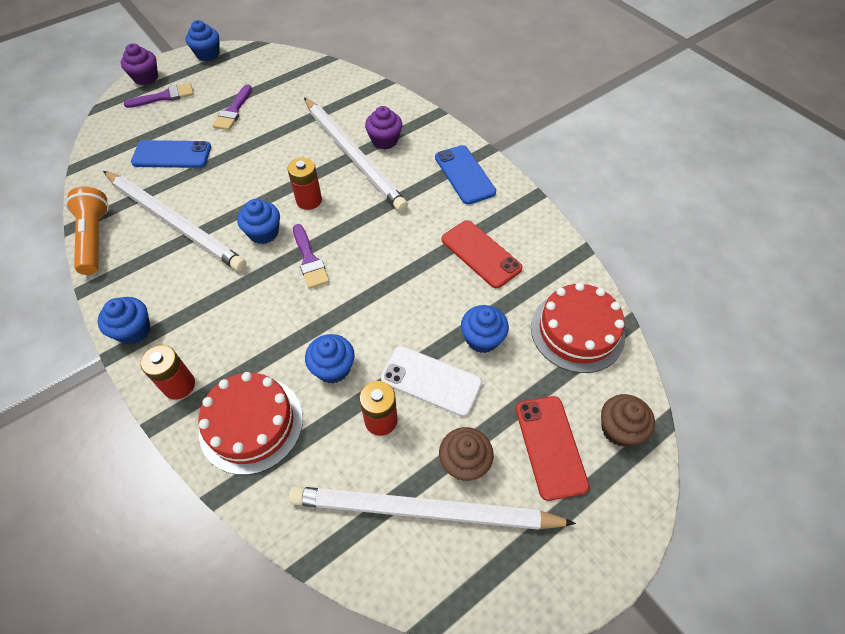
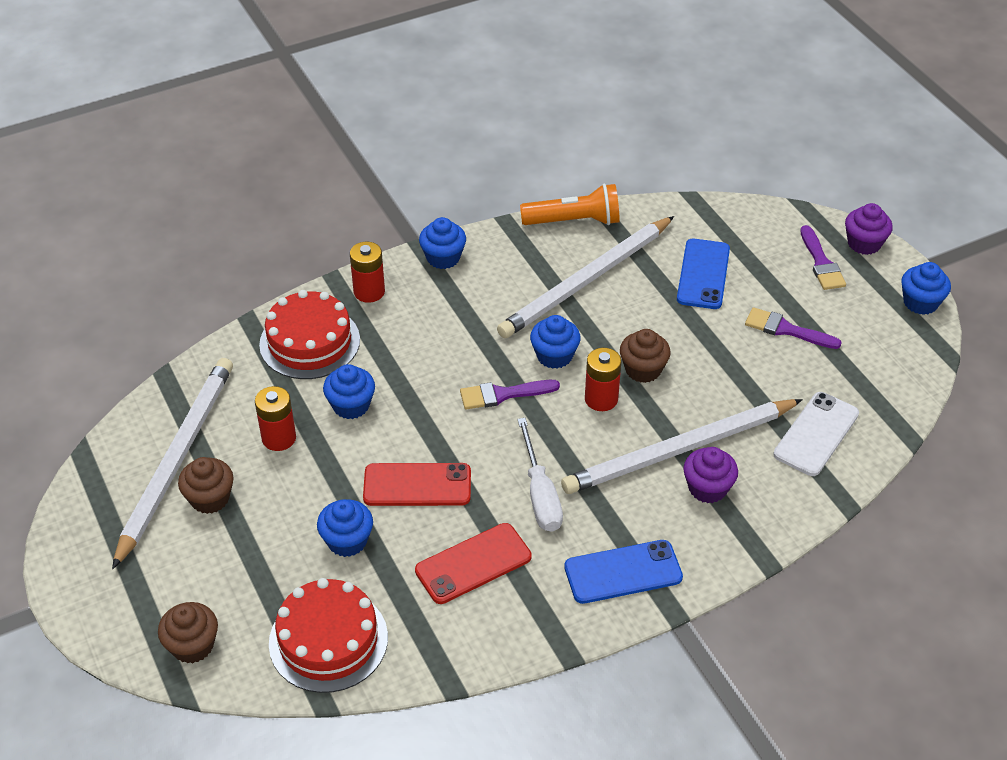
camera: 100 degrees right, 10 degrees down
(276, 180) = (643, 369): none -> brown cupcake
(407, 224) = (540, 494): none -> white screwdriver
(431, 381) = (309, 485): white phone -> white phone (816, 434)
(550, 446) = (198, 575): red phone -> red phone (417, 485)

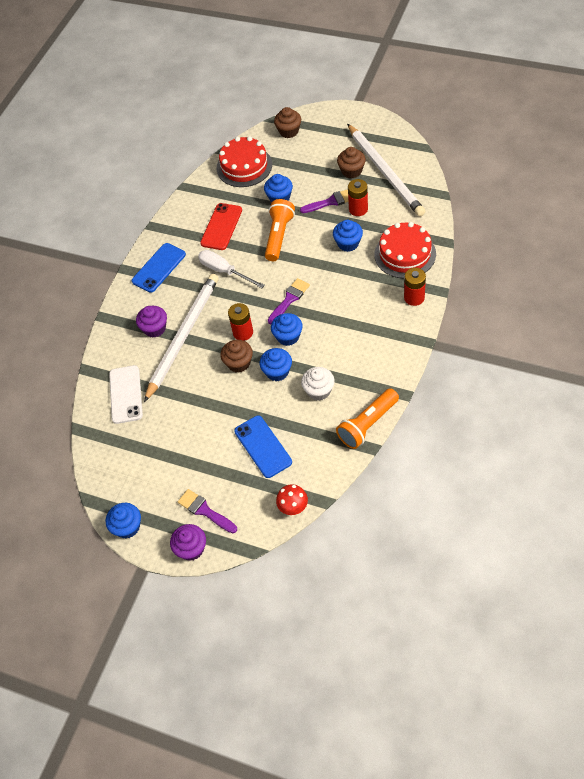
camera: 145 degrees right, 10 degrees up
(417, 485) = (278, 236): red phone -> orange flashlight
(443, 257) = (405, 344): blue cupcake -> blue cupcake (277, 371)
(586, 281) = (318, 390): white pencil -> white cupcake
(727, 209) = (293, 508): none -> red mushroom
(786, 329) = (188, 445): purple brush -> purple brush (331, 202)

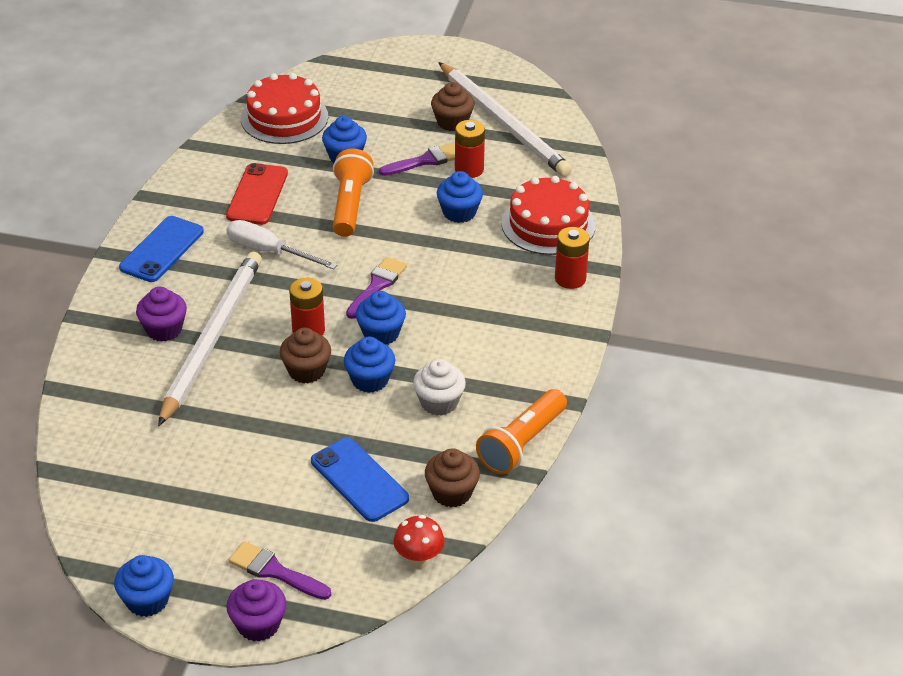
camera: 15 degrees left, 15 degrees down
(126, 394) = (125, 419): white phone -> none
(289, 131) = (349, 73): brown cupcake -> brown cupcake (452, 493)

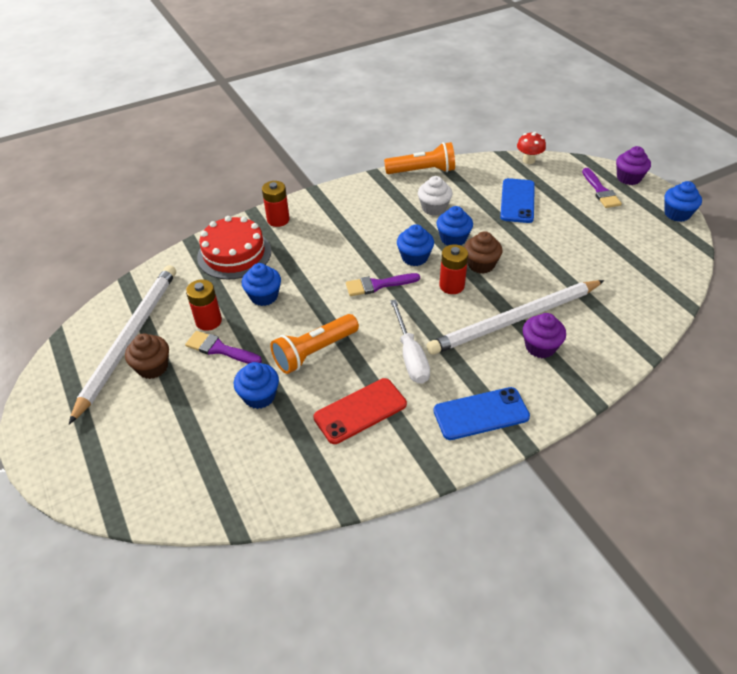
camera: 130 degrees left, 5 degrees up
(284, 117) = (242, 477): red cake -> none
(452, 493) = (481, 173): brown cupcake -> none

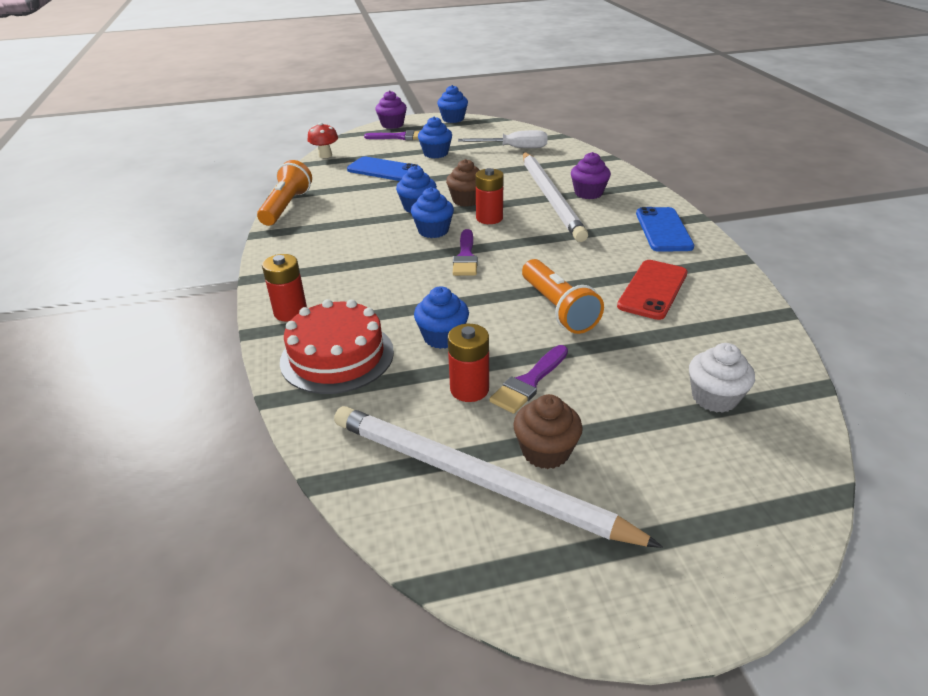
camera: 75 degrees left, 10 degrees down
(259, 396) = (621, 355): blue cupcake -> blue cupcake (436, 153)
(360, 411) = (653, 290): red phone -> red phone turned 45 degrees clockwise
(410, 355) = (581, 253): white screwdriver -> white screwdriver (514, 148)
(434, 208) = (358, 209): white cupcake -> white cupcake (714, 398)

